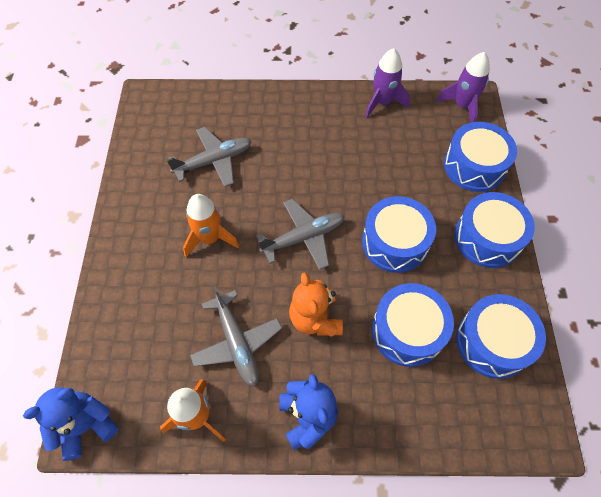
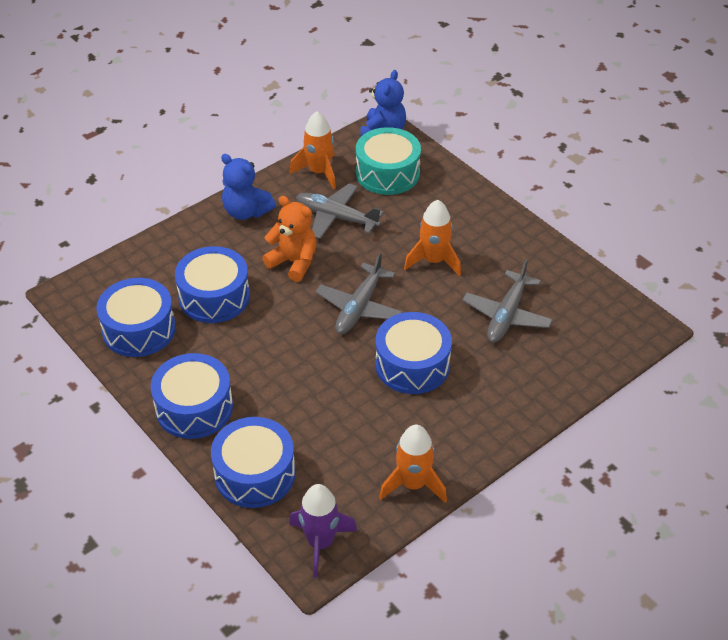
camera: 140 degrees right, 15 degrees down
(142, 362) = (387, 173): none -> turquoise drum
(382, 102) = (413, 484): purple rocket -> orange rocket
(395, 242) = (277, 351): blue drum -> blue drum (412, 365)

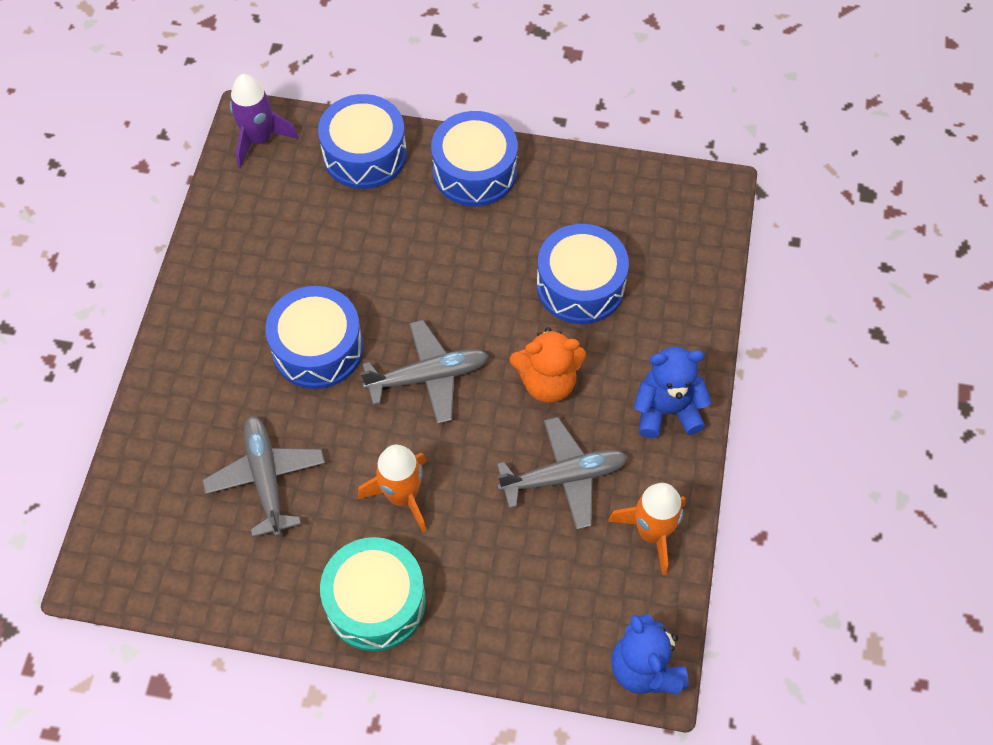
camera: 140 degrees right, 15 degrees up
(139, 329) = (608, 205): blue drum -> none
(359, 307) = (428, 377): grey plane -> grey plane turned 90 degrees clockwise
(387, 173) = (572, 595): turquoise drum -> turquoise drum (375, 602)
(413, 484) = (222, 234): orange rocket -> none

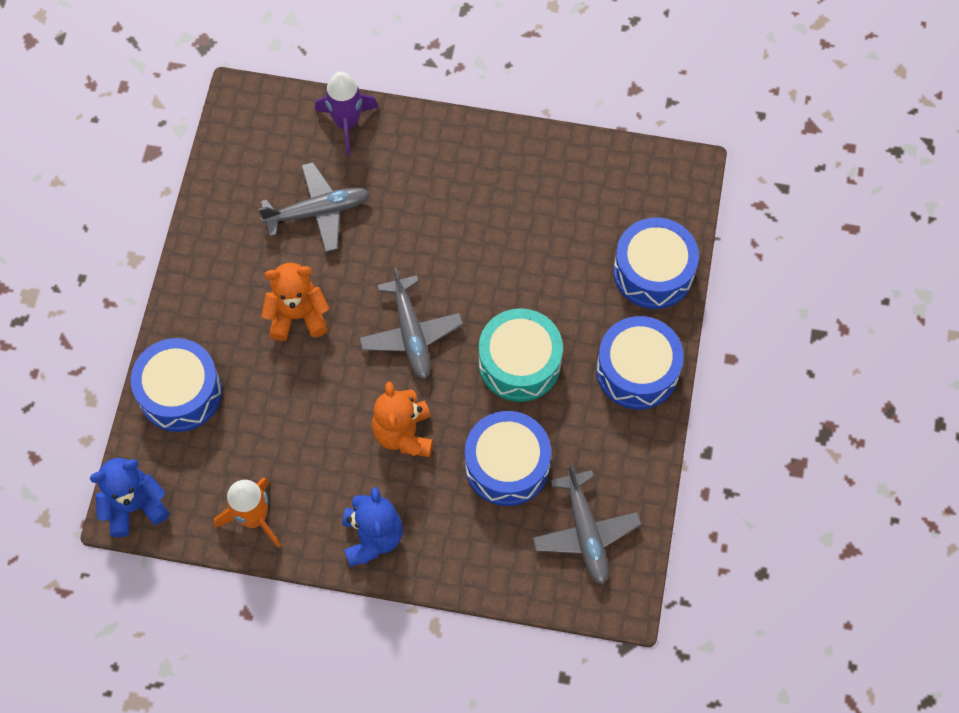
camera: 90 degrees right, 5 degrees up
(259, 139) = (666, 181): purple rocket -> purple rocket (347, 123)
(318, 348) = (441, 243): blue drum -> blue drum (180, 392)
(375, 602) = (206, 299): turquoise drum -> turquoise drum (519, 363)
(402, 496) = (297, 316): orange rocket -> orange teddy bear
(563, 477) = (309, 445): grey plane -> grey plane (585, 532)

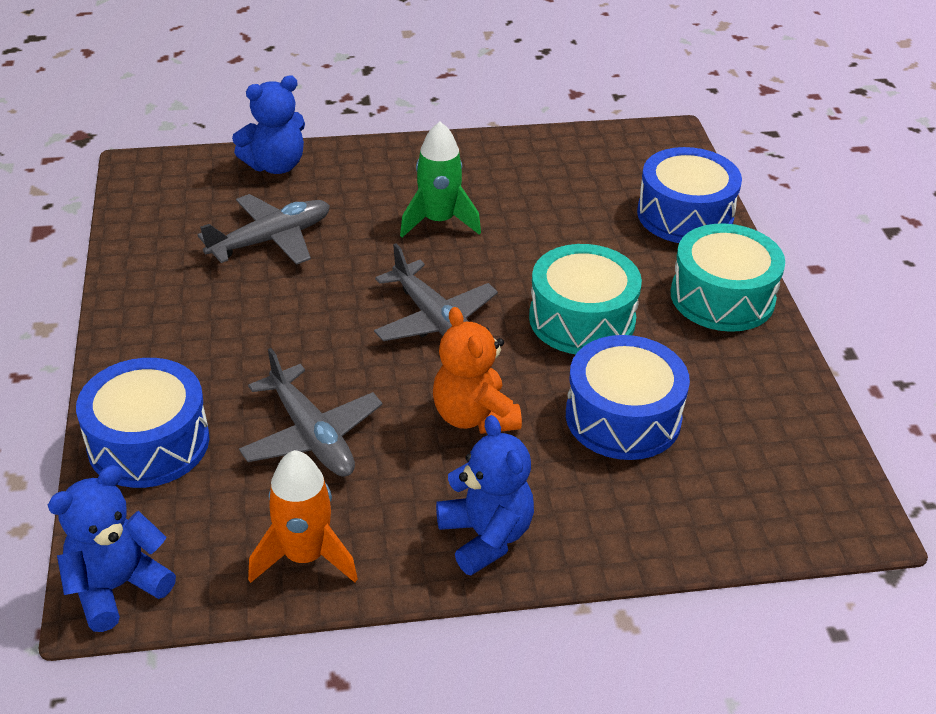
camera: 20 degrees left, 25 degrees down
(297, 316) = (283, 334): orange teddy bear -> none
(347, 123) = (275, 165): purple rocket -> blue teddy bear
(453, 226) = (439, 221): none -> green rocket
(585, 532) = (762, 460): grey plane -> grey plane (311, 435)
(637, 370) = (722, 297): blue drum -> turquoise drum

